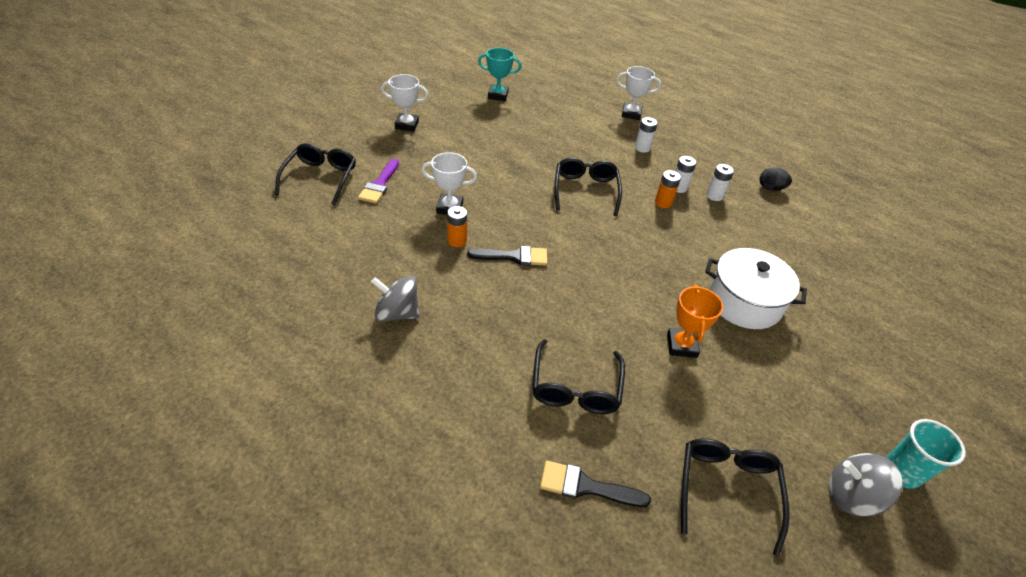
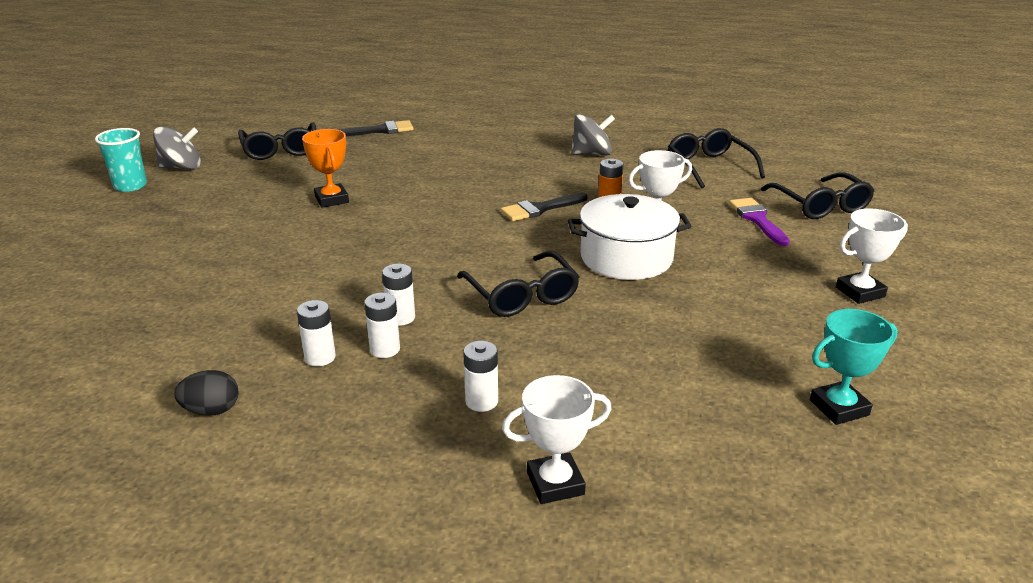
camera: 155 degrees right, 15 degrees down
(575, 387) = (414, 159): black glasses -> black glasses (709, 167)
(663, 203) = (400, 318): orange battery -> white battery
(744, 302) = (266, 246): white pot -> white pot (626, 258)

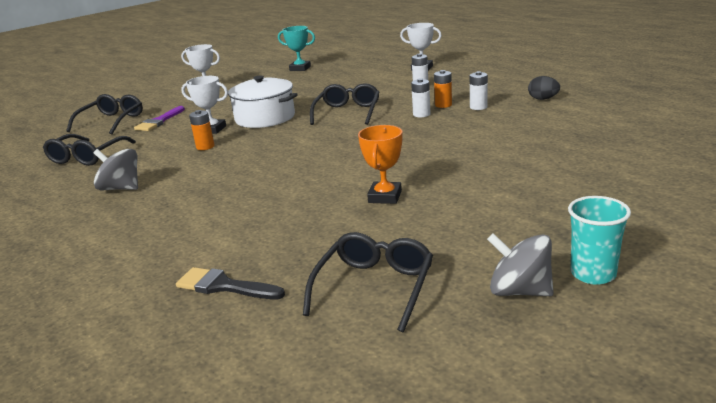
camera: 140 degrees left, 5 degrees down
(385, 349) = (443, 105): white battery -> orange battery
(540, 209) = (251, 153): black brush -> none

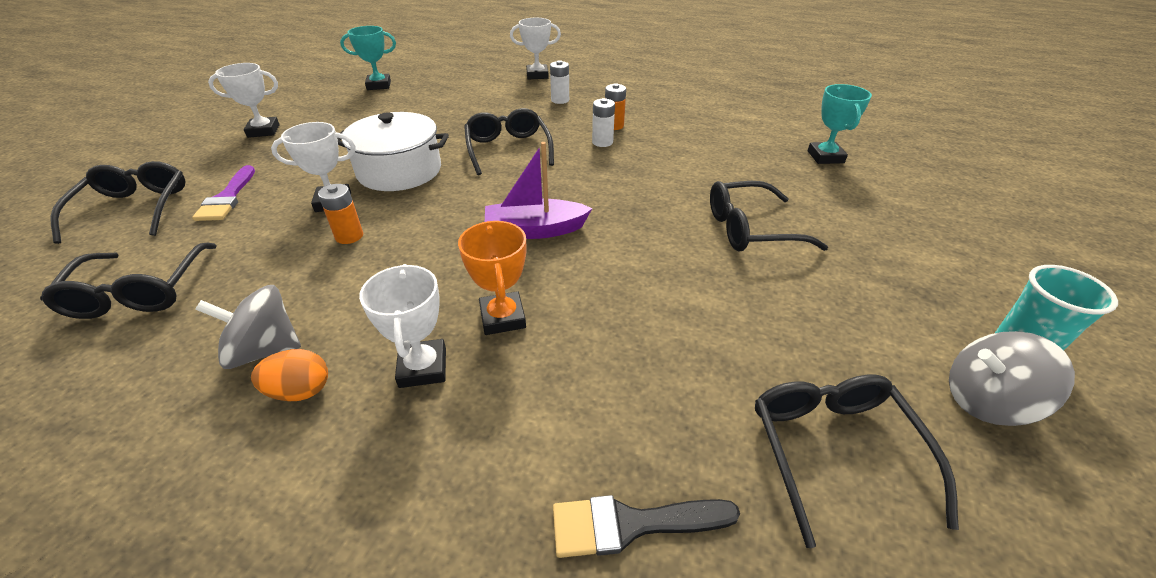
camera: 30 degrees left, 15 degrees up
(123, 206) = (300, 391): none -> orange egg
(187, 208) = (423, 367): none -> white trophy
(316, 157) = (535, 230): none -> purple boat
(385, 197) = (687, 281): orange trophy -> orange trophy (502, 317)
(471, 177) = (751, 229): none -> black glasses
(478, 107) = (655, 125): white battery -> none
(543, 99) = (710, 107): black egg -> none
(604, 141) = (825, 157): none -> turquoise trophy

